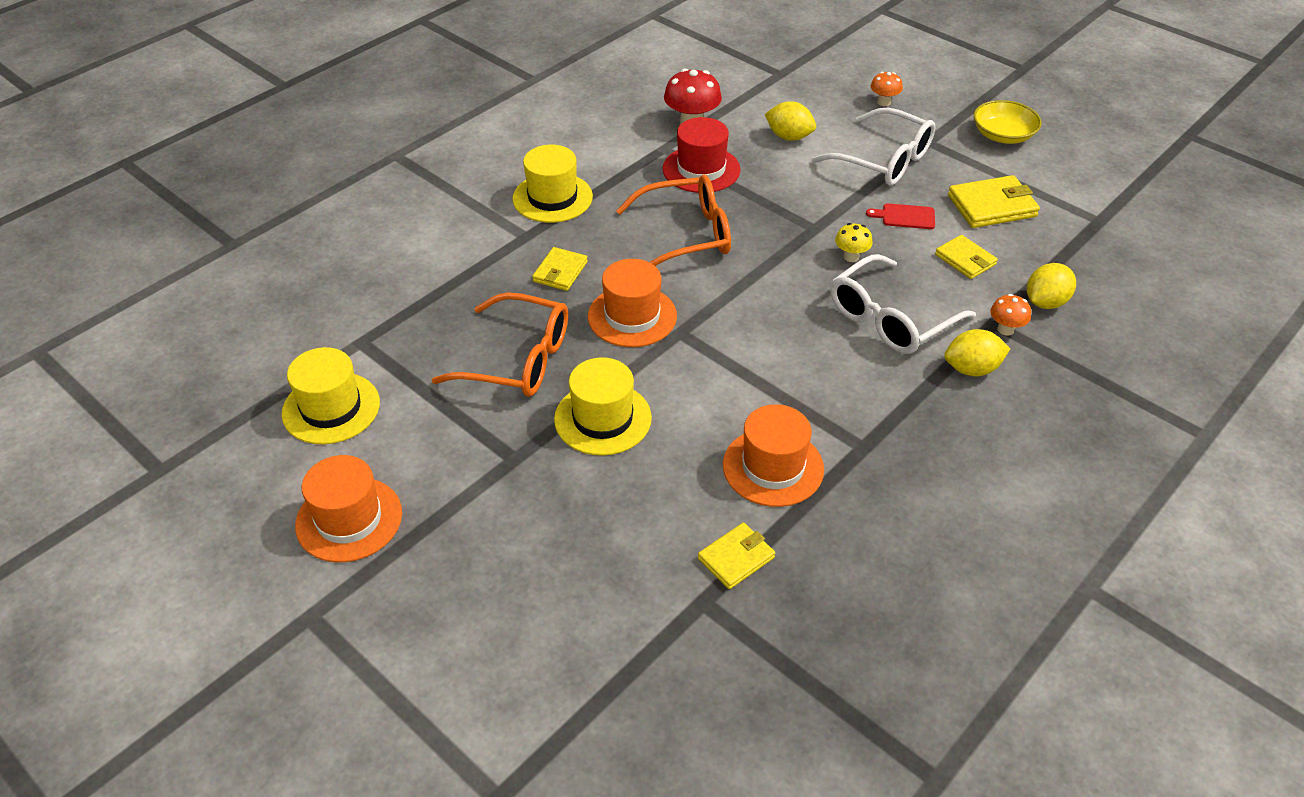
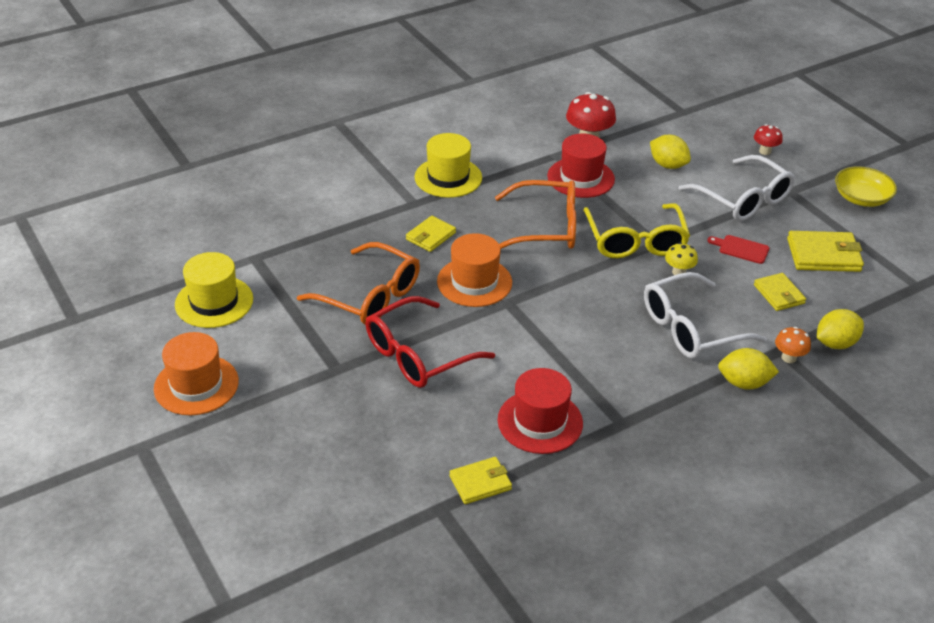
camera: 15 degrees right, 5 degrees down
(603, 418) = (418, 355): yellow hat -> red glasses
(773, 467) = (540, 422): orange hat -> red hat
(790, 230) = (635, 241): none -> yellow glasses
(884, 102) = (765, 151): orange mushroom -> red mushroom

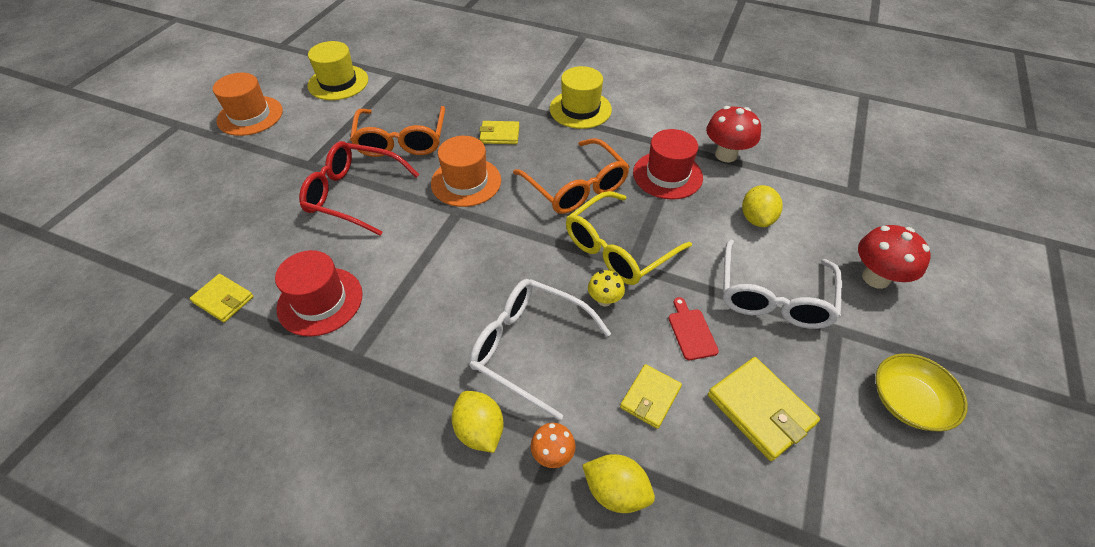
camera: 55 degrees right, 10 degrees up
(765, 151) = (875, 278): red mushroom -> red mushroom, size x1.76

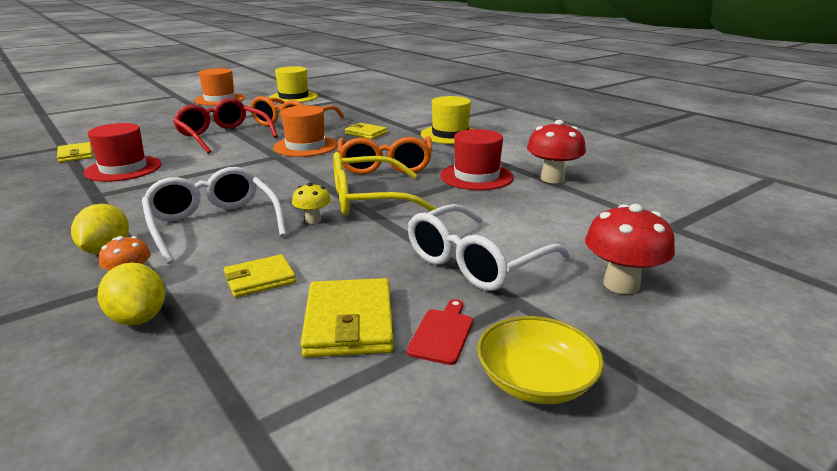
camera: 30 degrees right, 25 degrees down
(691, 331) = (360, 257): red cutting board -> red cutting board (442, 333)
(756, 219) = (530, 216): yellow lemon -> none

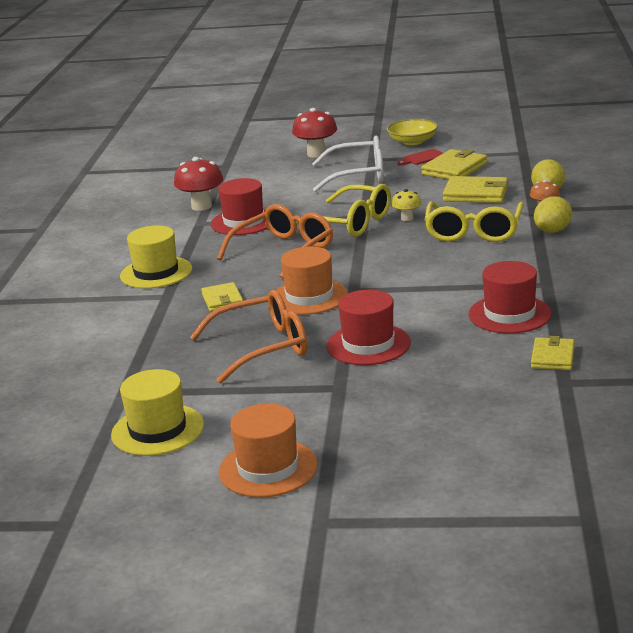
camera: 135 degrees left, 0 degrees up
(213, 225) = (473, 231): white glasses -> yellow glasses
(223, 136) = (368, 344): red glasses -> red hat
(260, 279) = (476, 194): yellow wallet -> yellow wallet, size x1.56

